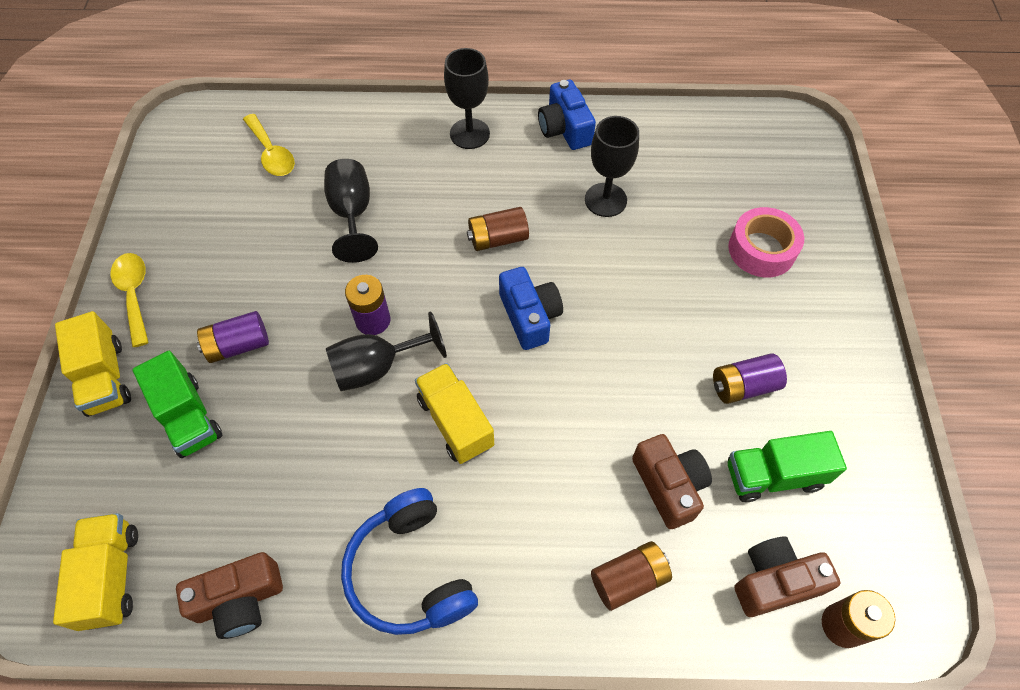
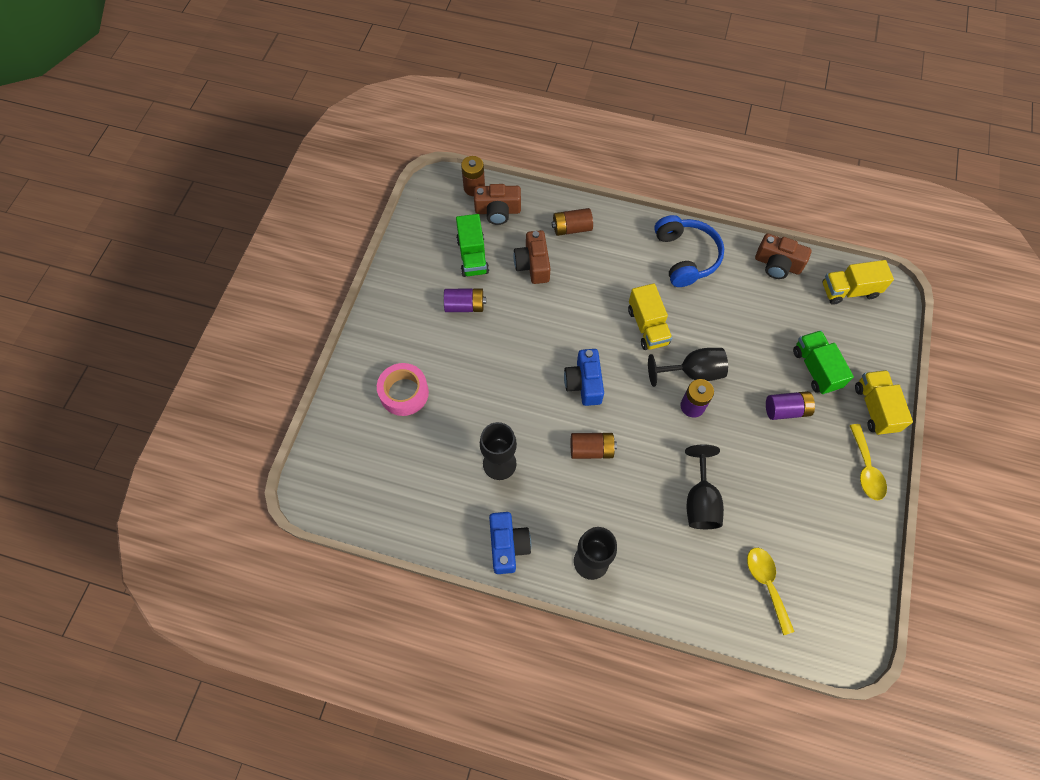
camera: 165 degrees left, 5 degrees up
(111, 577) = (849, 290): yellow truck -> yellow truck turned 75 degrees clockwise
(240, 600) = (777, 264): brown camera -> brown camera turned 150 degrees counterclockwise
(773, 475) = (472, 256): green truck -> green truck turned 75 degrees clockwise

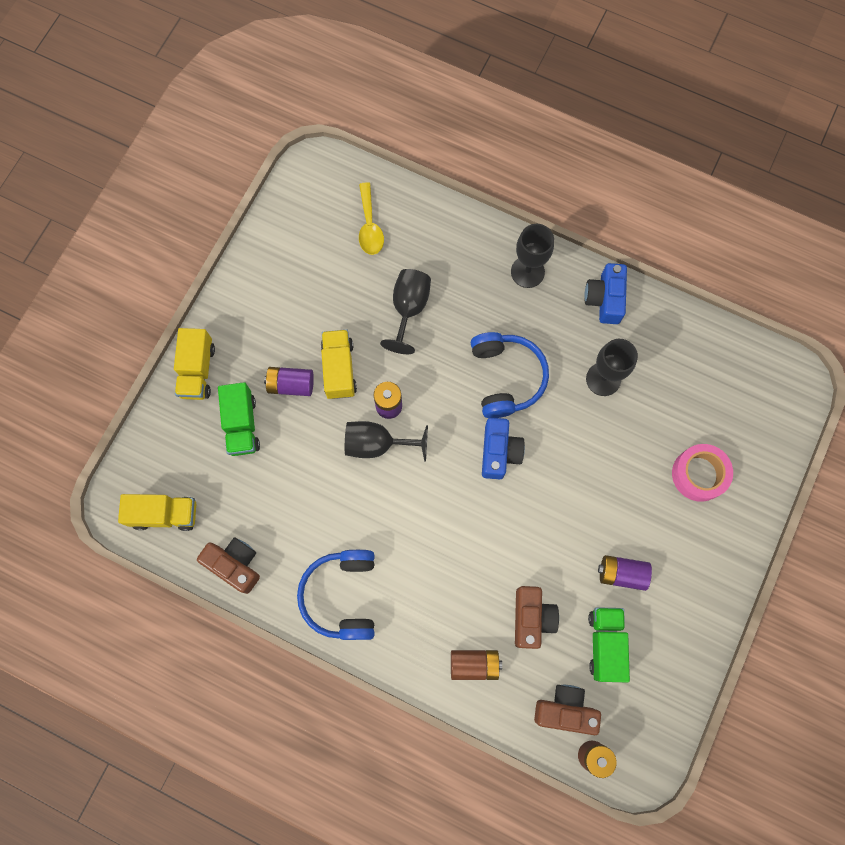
camera: 170 degrees left, 10 degrees up
(591, 449) = (506, 377): brown battery -> blue headphones
(647, 326) = (412, 509): yellow truck -> yellow truck (339, 369)
(866, 469) = (234, 312): yellow spoon -> none

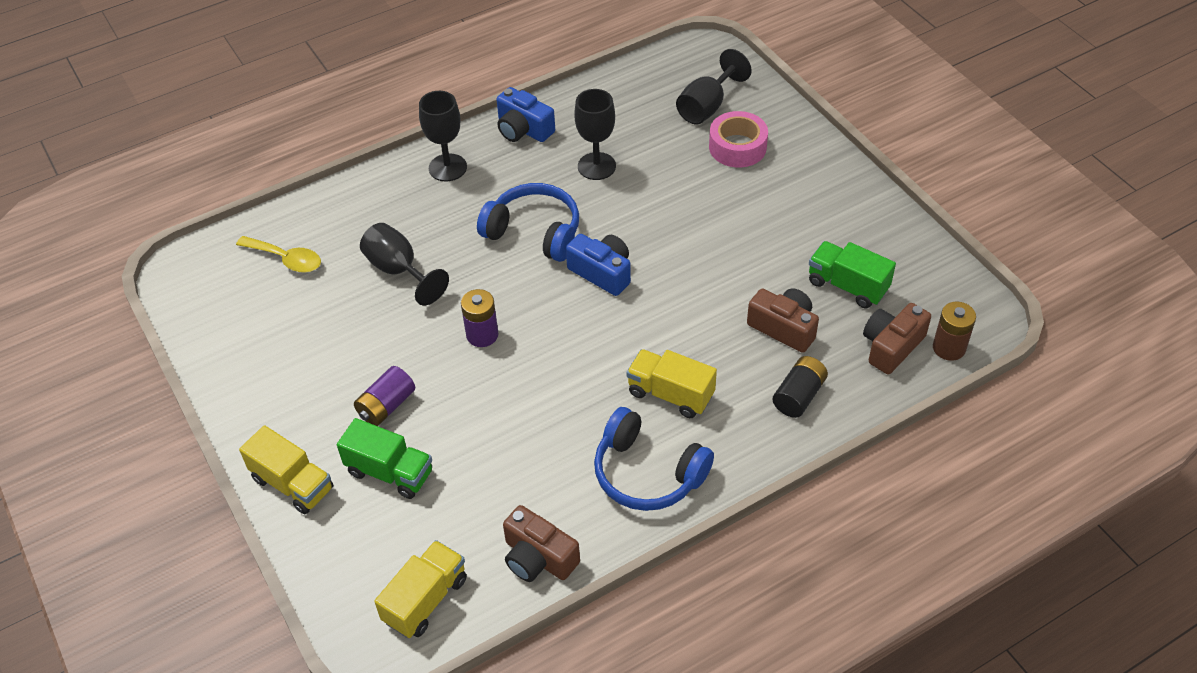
camera: 55 degrees left, 25 degrees down
(235, 565) = (538, 558): brown camera -> brown camera turned 120 degrees counterclockwise
(339, 369) = (408, 356): yellow truck -> yellow truck (670, 394)
(377, 444) = (513, 363): black goblet -> black goblet (707, 106)
(474, 664) = (798, 396): brown battery -> black battery
(621, 573) = (789, 242): purple battery -> none

